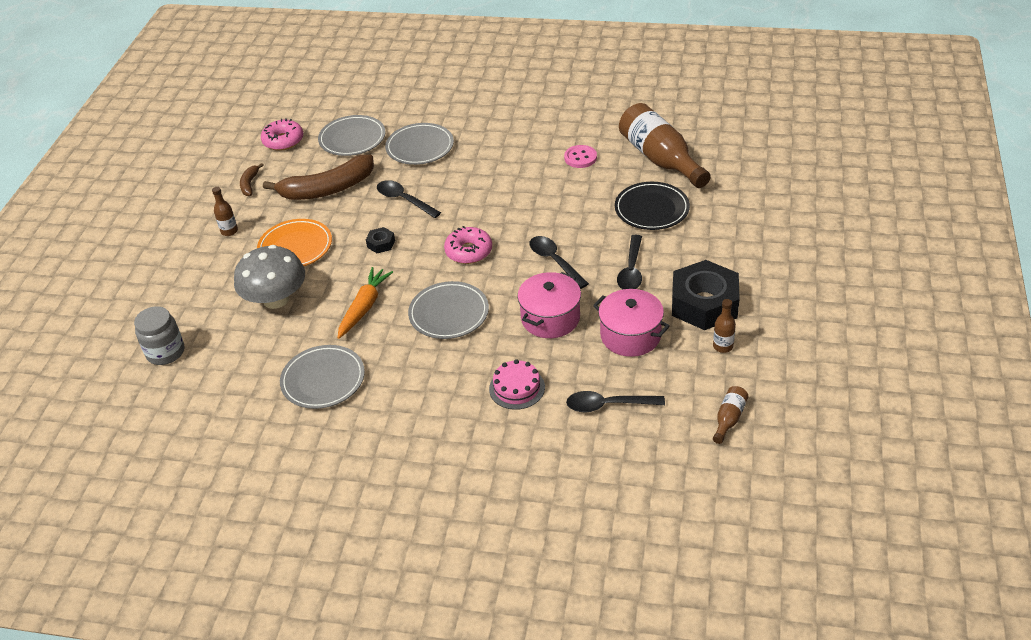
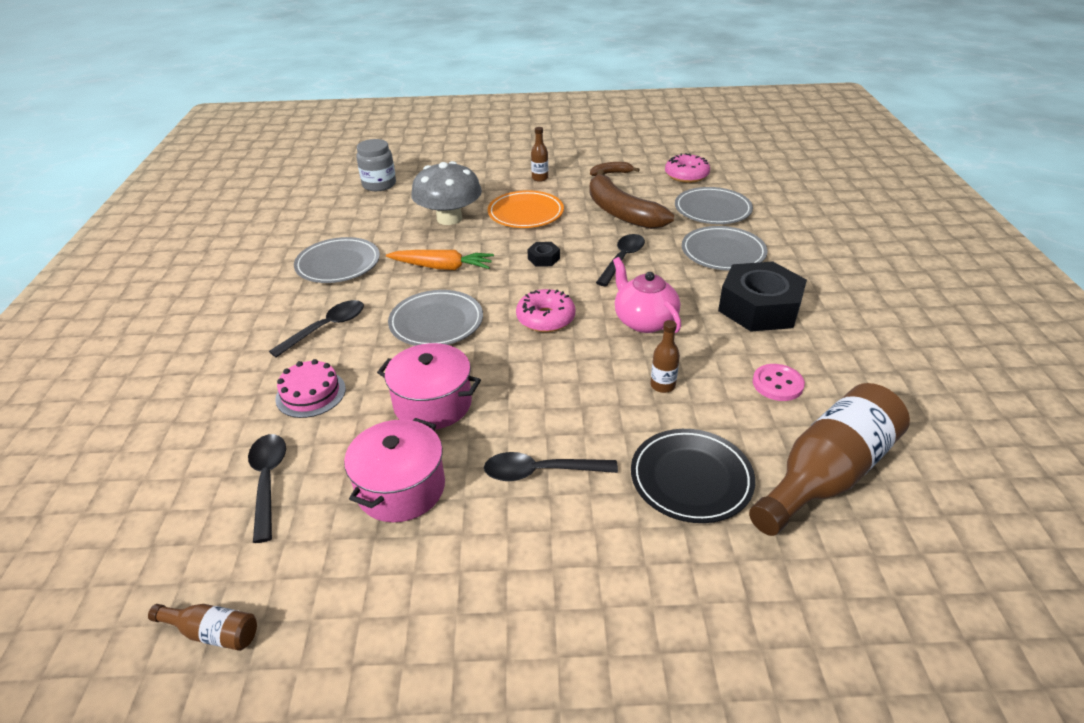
camera: 75 degrees right, 5 degrees down
(492, 202) = (644, 321): none -> pink teapot
(555, 261) = (543, 392): black spoon -> black spoon (326, 328)
(704, 303) = (476, 573): black nut -> black nut (759, 307)
(723, 346) = (376, 609): brown bottle -> brown bottle (662, 385)

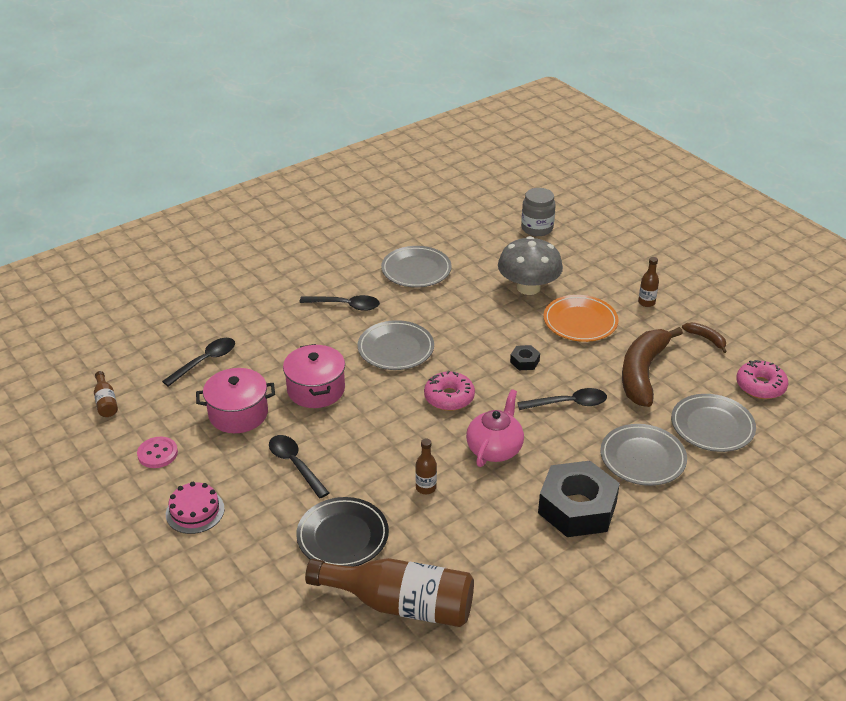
camera: 55 degrees right, 0 degrees up
(311, 394) = (282, 335): pink cake -> pink cake (195, 511)
(442, 267) = (461, 318): orange carrot -> none
(777, 384) = (482, 549): pink button -> pink button (157, 454)

